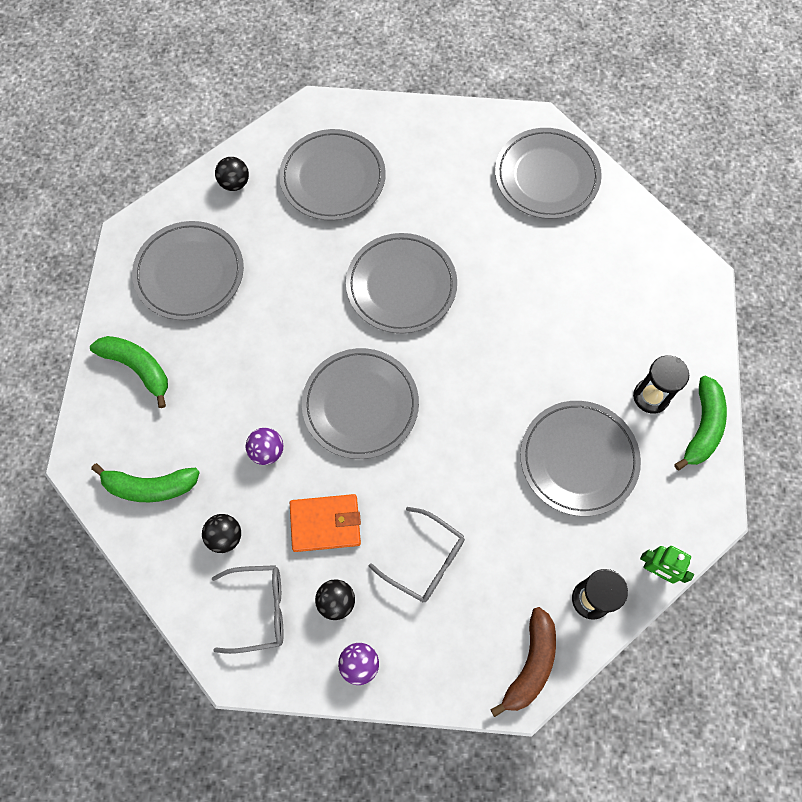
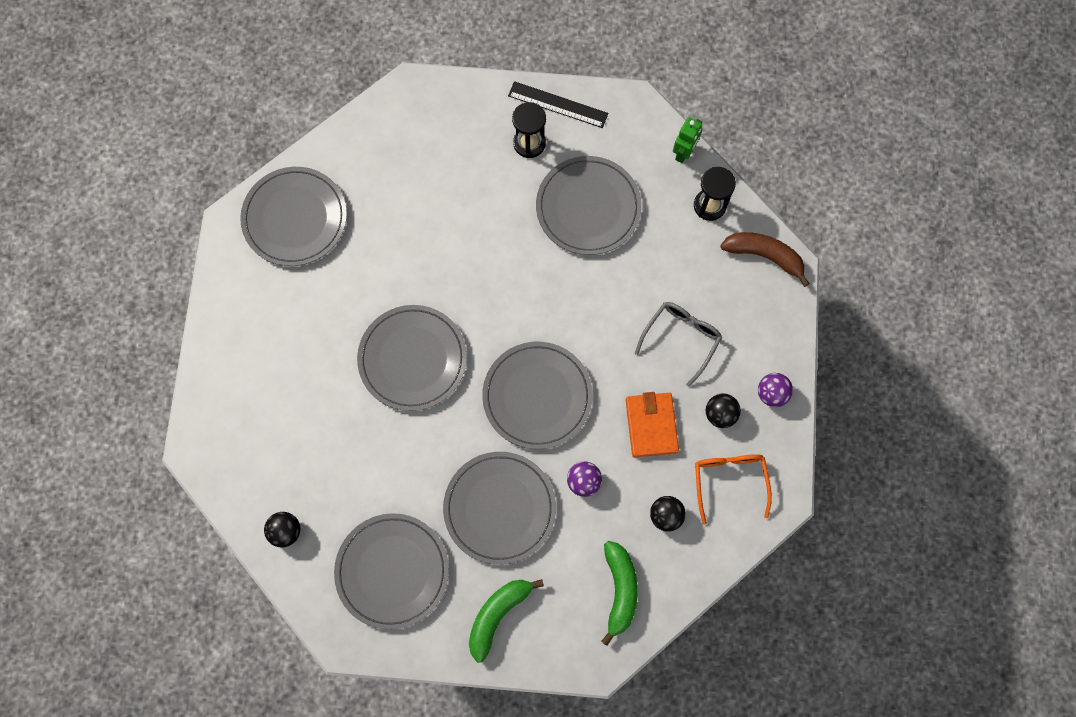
camera: 90 degrees left, 5 degrees up
(258, 609) = (729, 481): grey glasses -> orange glasses
(333, 178) = (285, 428): grey plate -> grey plate (499, 508)
(702, 427) = (558, 104): green banana -> black ruler

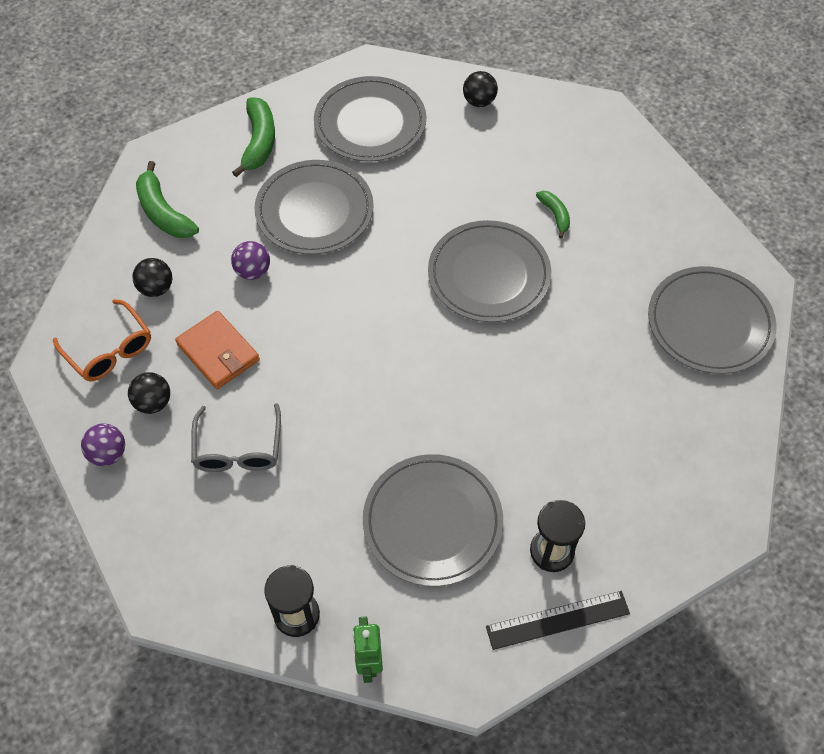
camera: 145 degrees right, 15 degrees down
(321, 377) = (555, 215): none -> green banana
(537, 396) = (348, 312): grey plate -> none
(764, 256) = (196, 596): brown banana -> none

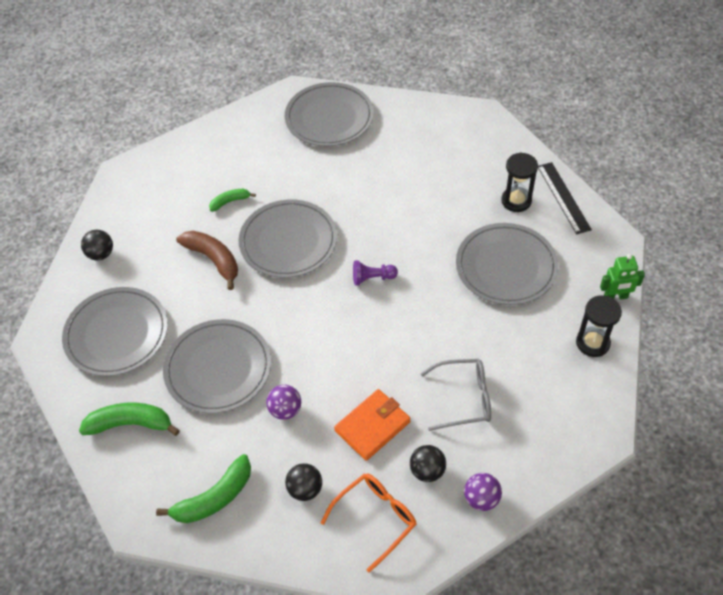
camera: 90 degrees left, 5 degrees down
(425, 362) = (372, 278): none -> purple pawn
(465, 202) = (213, 260): none -> brown banana

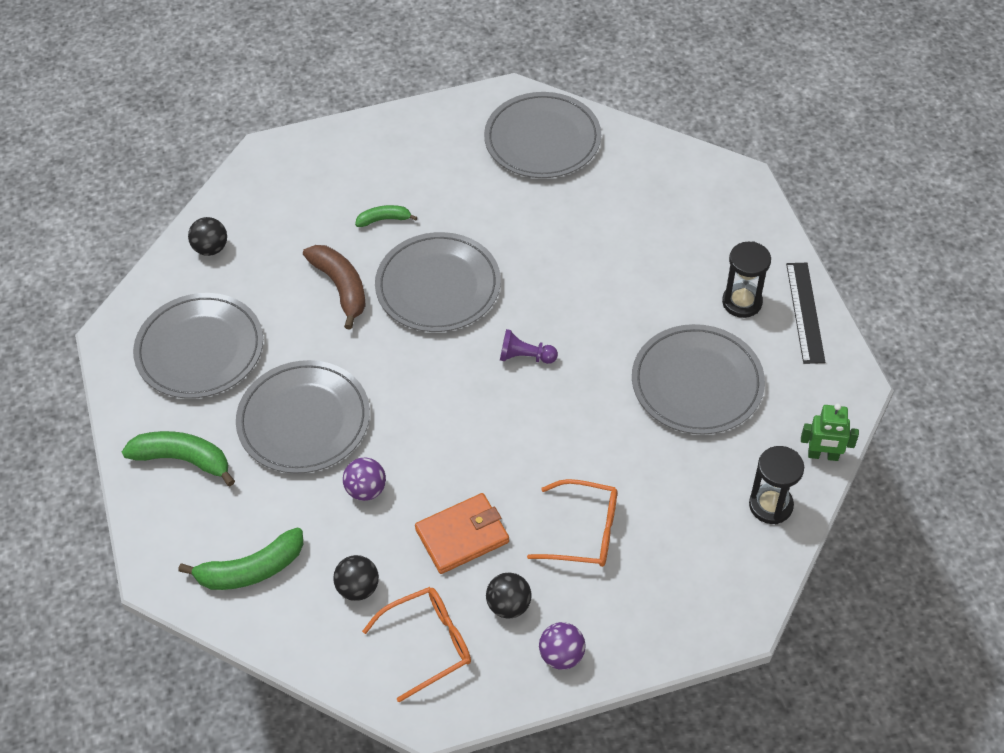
camera: 15 degrees right, 0 degrees up
(464, 398) = (584, 531): grey glasses -> orange glasses

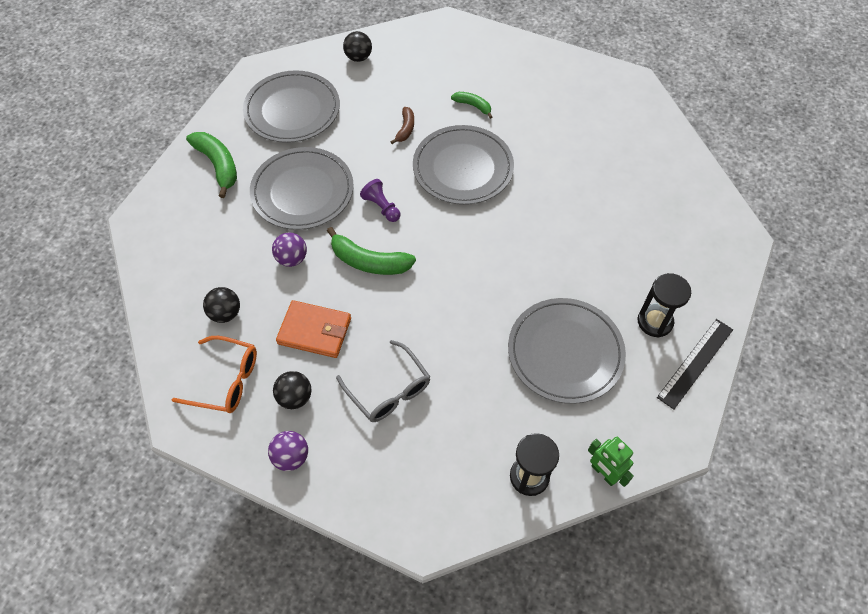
camera: 40 degrees right, 5 degrees up
(251, 570) = (184, 255): green banana -> green banana (369, 261)
(341, 287) = (405, 129): brown banana -> brown banana, size x0.57
(525, 356) = (470, 250): purple pawn -> purple pawn (381, 207)
(542, 139) = (625, 122): grey plate -> none
(584, 531) = (388, 390): orange glasses -> grey glasses

